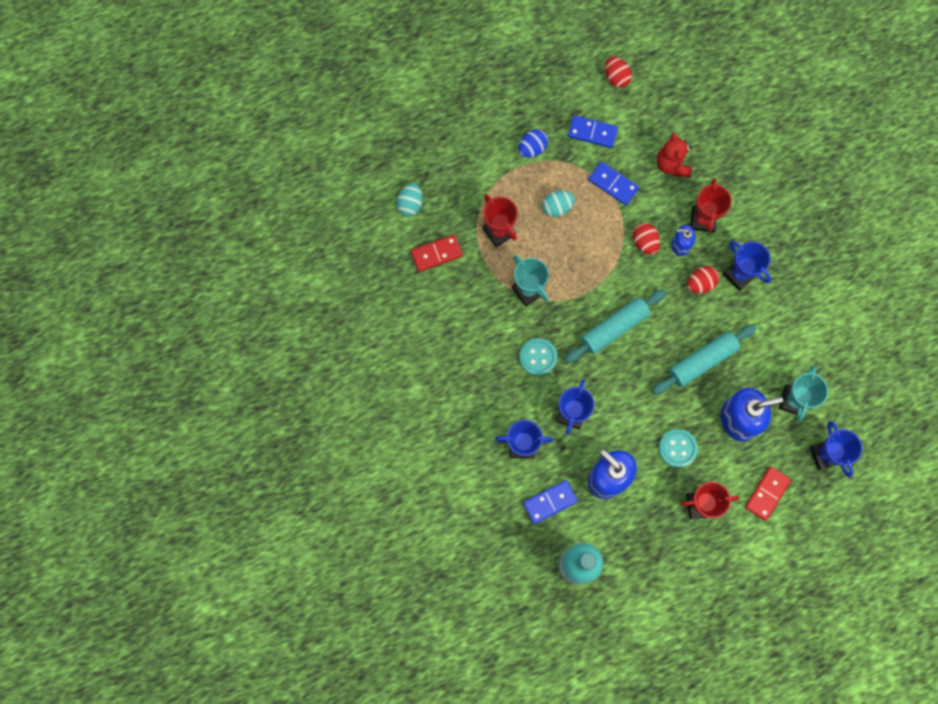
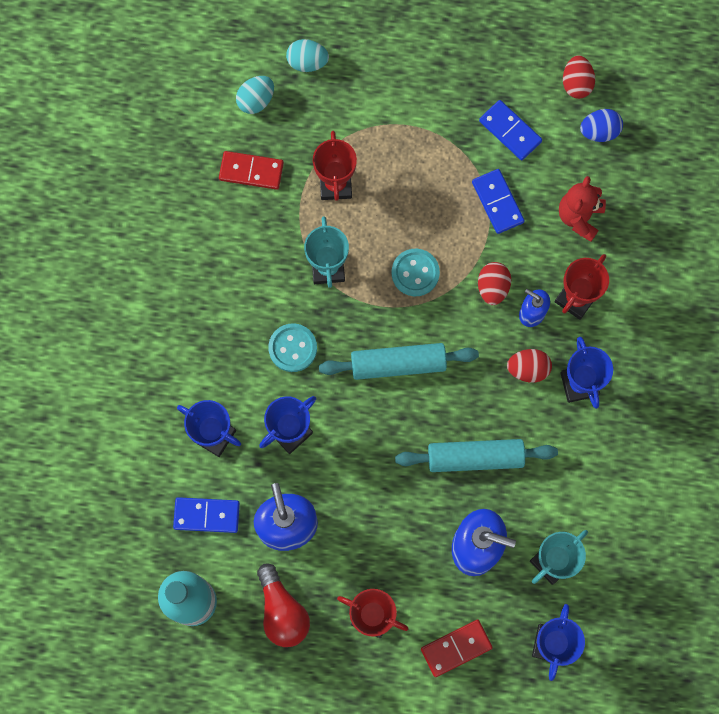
camera: 30 degrees right, 0 degrees up
(532, 148) = (430, 112): blue egg -> blue egg (599, 131)
(557, 207) = (417, 194): turquoise egg -> turquoise egg (307, 62)
(639, 536) = (282, 611): none -> red light bulb
(677, 448) = (386, 538): turquoise button -> turquoise button (415, 273)

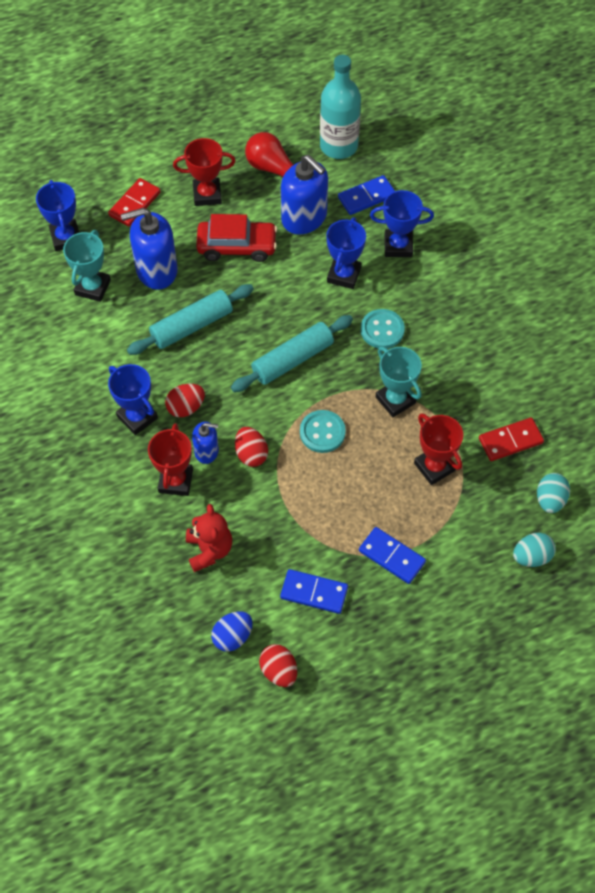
camera: 150 degrees right, 15 degrees down
(378, 529) = (237, 246): none -> red car
(497, 202) = (288, 524): blue domino -> blue domino (392, 556)

